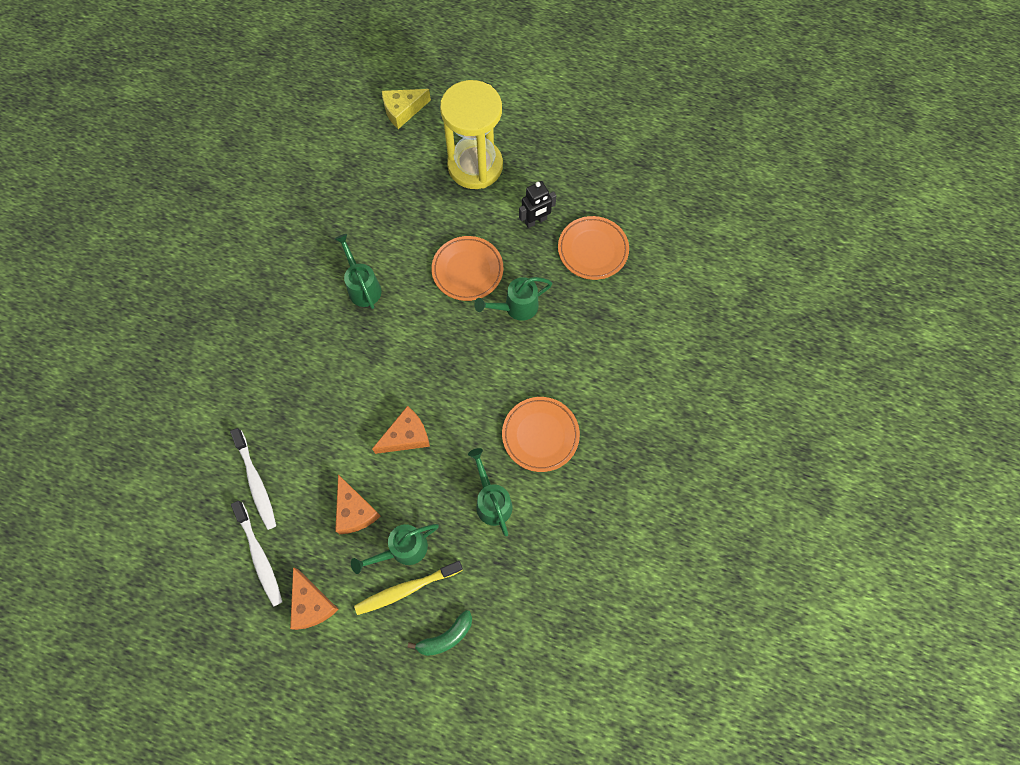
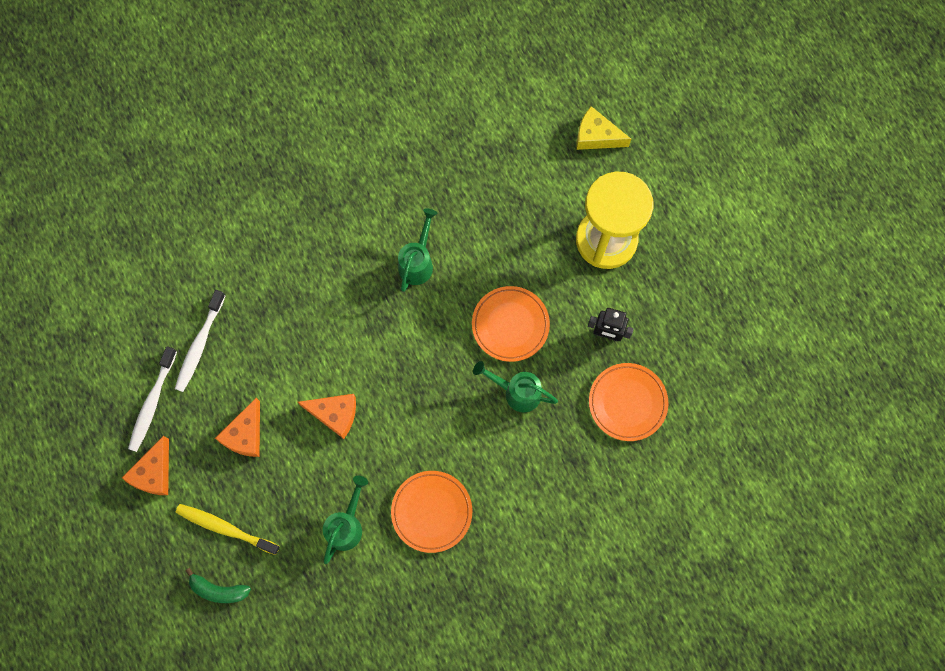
camera: 45 degrees right, 5 degrees up
(403, 549) = (250, 497): green watering can -> none

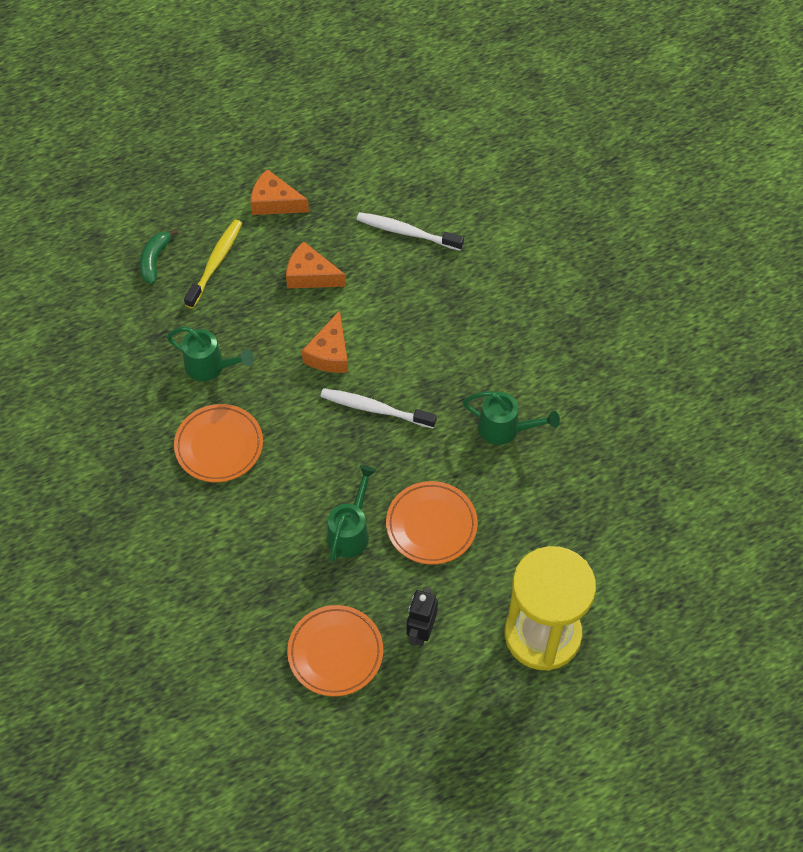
camera: 90 degrees right, 15 degrees down
(152, 403) = (346, 197): white toothbrush -> white toothbrush (375, 409)
(596, 136) = (682, 626): yellow cheese -> none

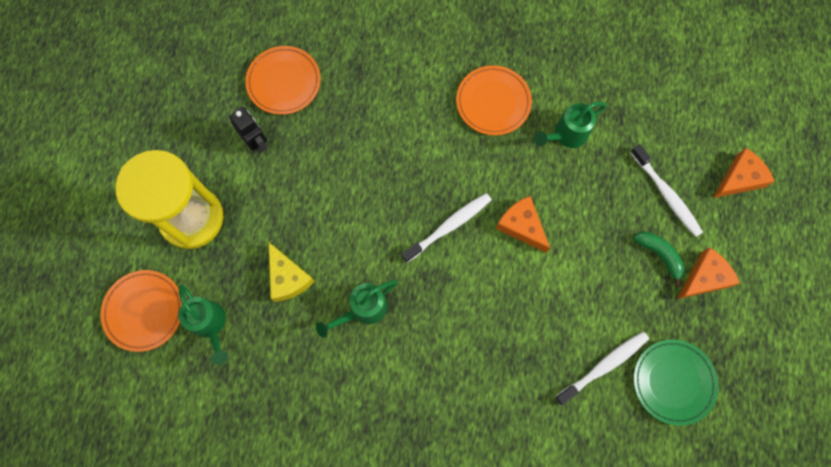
camera: 125 degrees right, 15 degrees up
(155, 260) = (697, 152): green banana -> green banana (659, 255)
(215, 263) = (666, 194): yellow toothbrush -> white toothbrush
(310, 275) = (607, 259): orange cheese -> orange cheese (739, 179)
(351, 531) = (362, 146): green watering can -> green watering can (210, 324)
(381, 182) = (673, 382): none -> green plate
(431, 525) = (326, 202): orange plate -> orange plate (144, 311)
(528, 508) = (288, 278): none -> yellow cheese

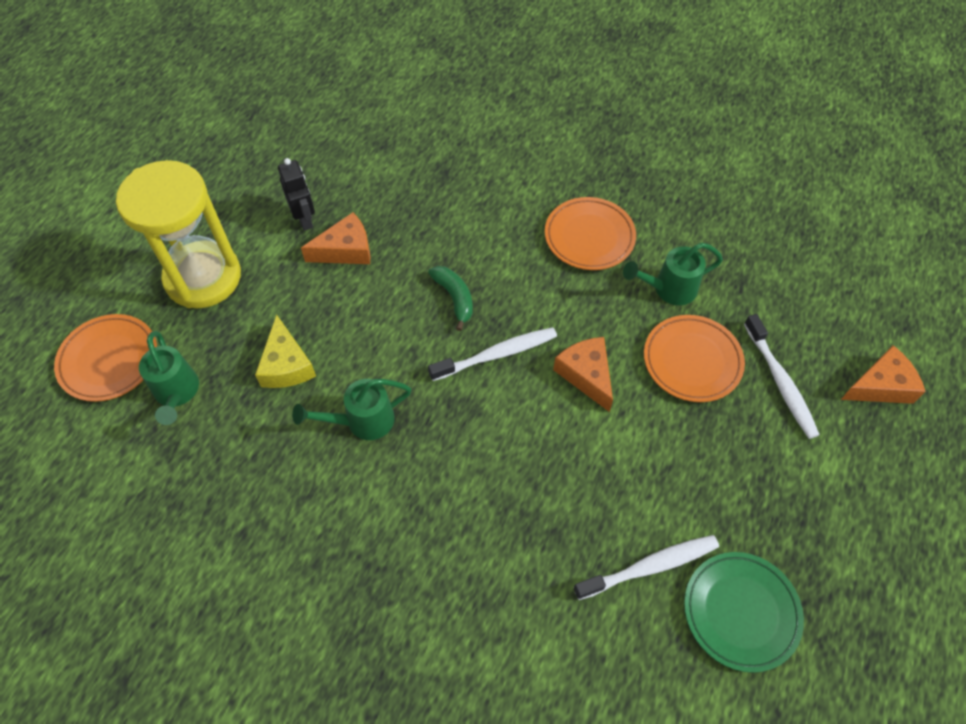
camera: 15 degrees right, 15 degrees down
(284, 82) = (357, 168): orange plate -> orange plate (692, 361)
(659, 255) = (755, 449): green banana -> green banana (454, 298)
(704, 278) = (811, 491): orange cheese -> orange cheese (346, 250)

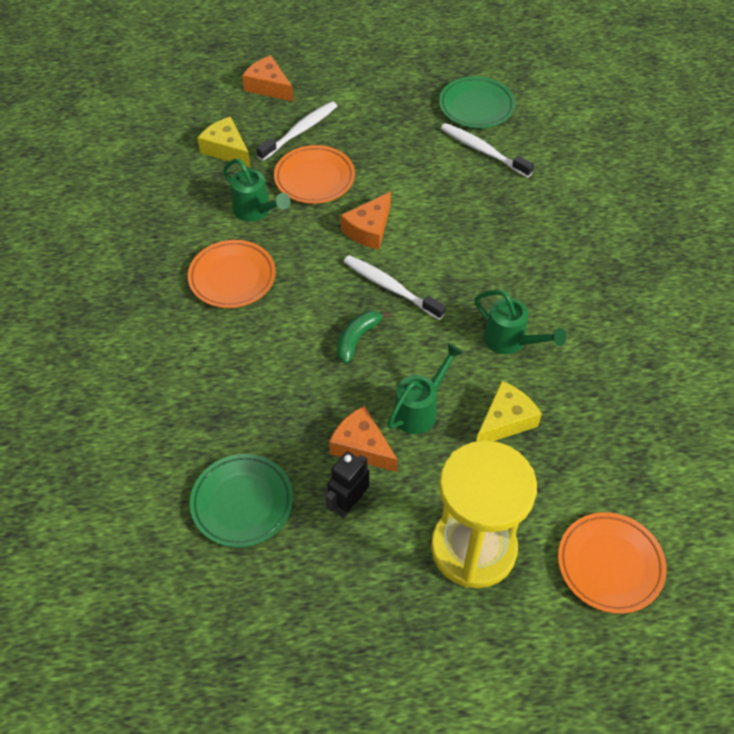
camera: 120 degrees left, 5 degrees down
(177, 393) = (592, 485): green watering can -> green watering can (420, 410)
(358, 159) = (242, 503): none -> green plate
(780, 301) = (226, 149): none -> yellow cheese

